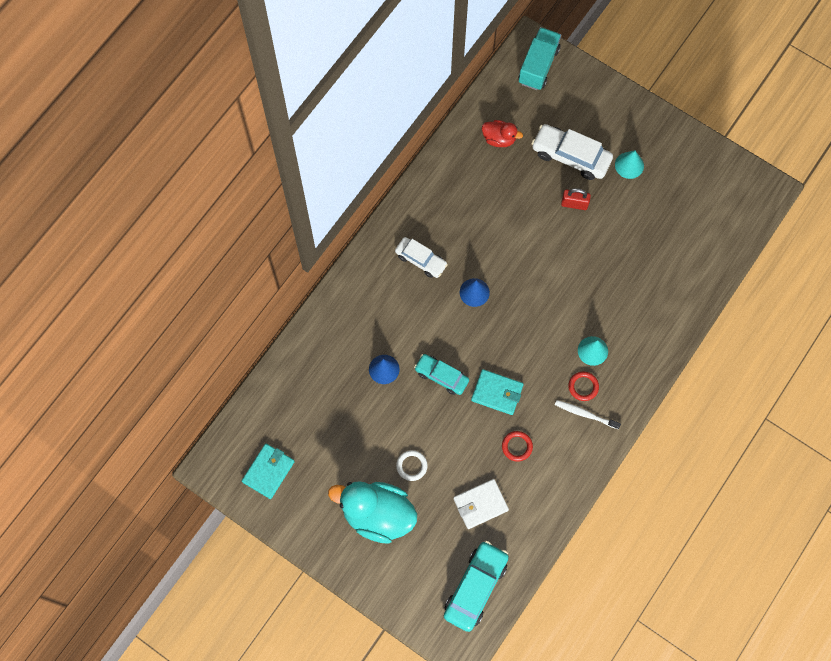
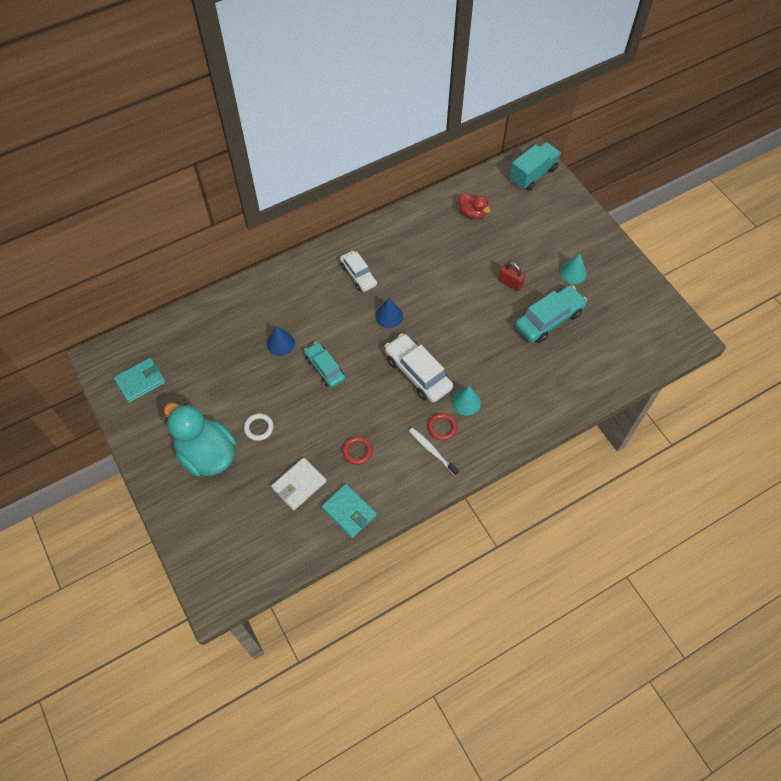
camera: 25 degrees right, 10 degrees down
(475, 587) = (254, 553): turquoise car -> turquoise car (549, 319)
(480, 504) = (299, 485): white wallet -> white wallet turned 45 degrees counterclockwise
(497, 393) = (364, 401): turquoise wallet -> turquoise wallet (349, 512)
(571, 156) = (526, 247): white car -> white car (418, 373)

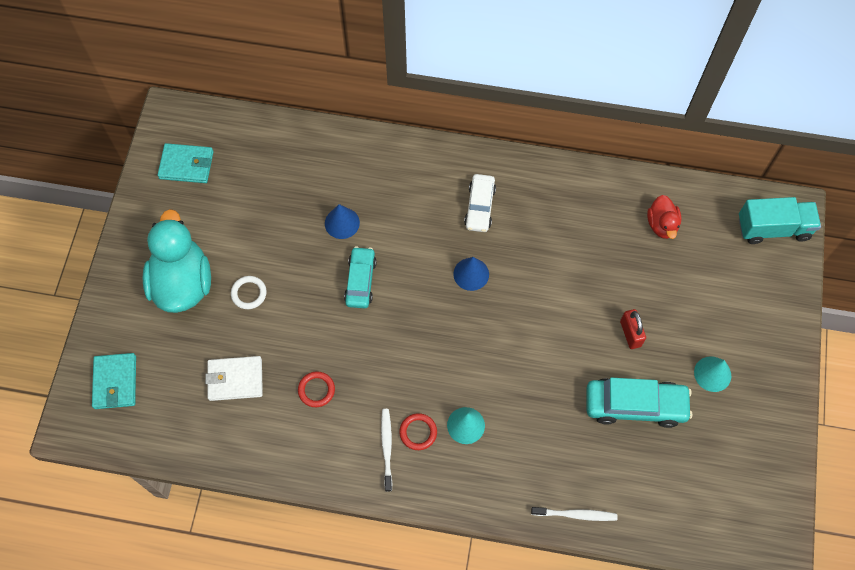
camera: 40 degrees right, 5 degrees up
(349, 512) = (256, 443): turquoise wallet -> turquoise wallet (115, 382)
(418, 373) = (445, 357): white car -> none
(572, 402) = (575, 514): none -> white toothbrush

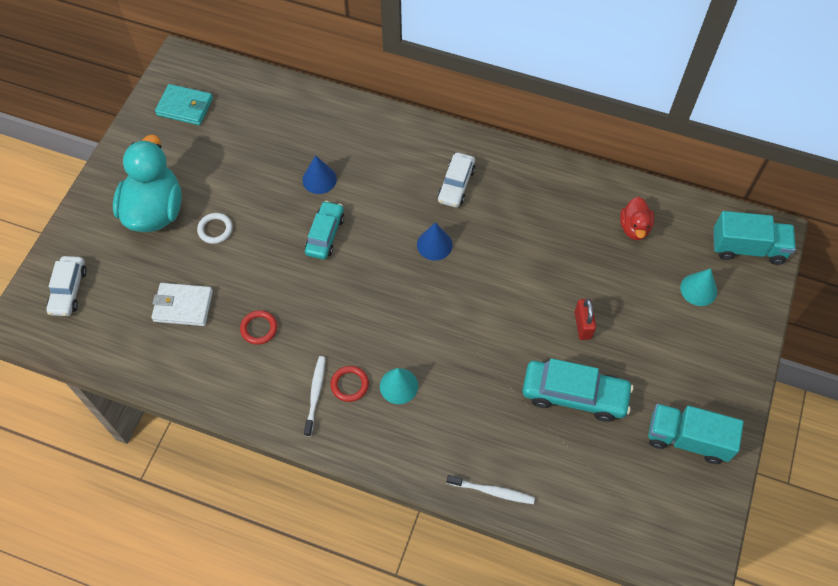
camera: 10 degrees right, 5 degrees down
(115, 382) = (69, 290): turquoise wallet -> white car
(712, 374) = (660, 377): turquoise cone -> turquoise cone (698, 289)
(748, 431) = (687, 439): none -> turquoise truck

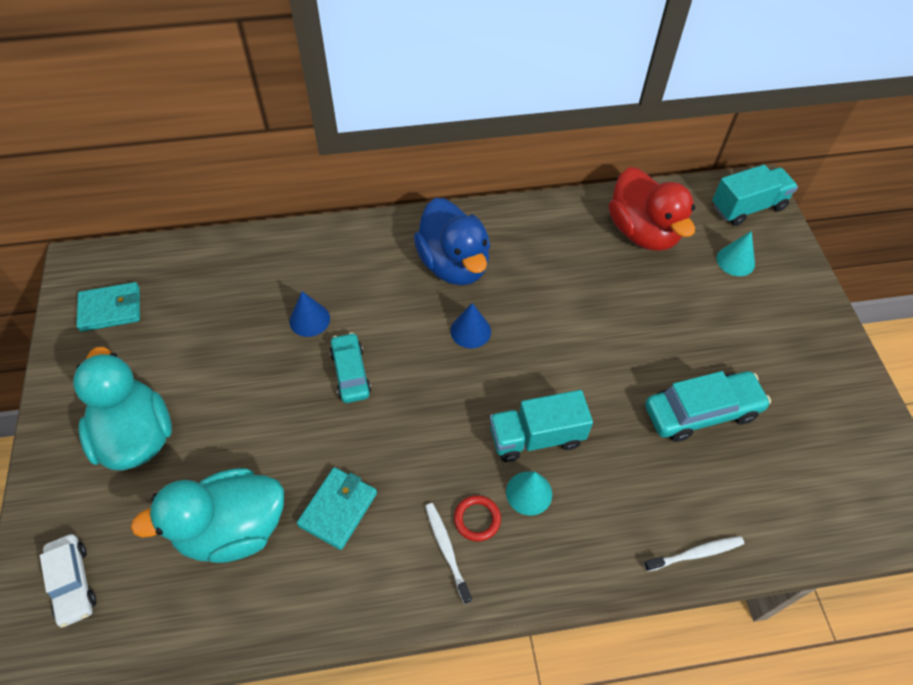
camera: 30 degrees left, 5 degrees down
(183, 306) = (232, 529): white wallet -> turquoise duck
(215, 229) = (222, 424): white ring -> none
(259, 328) = (338, 509): red ring -> turquoise wallet
(456, 185) = (454, 264): white car -> blue duck
(583, 325) = (662, 341): red padlock -> none
(634, 228) = (643, 232): red duck -> red duck, size x1.95
(687, 439) = (827, 401): turquoise truck -> turquoise truck (536, 437)

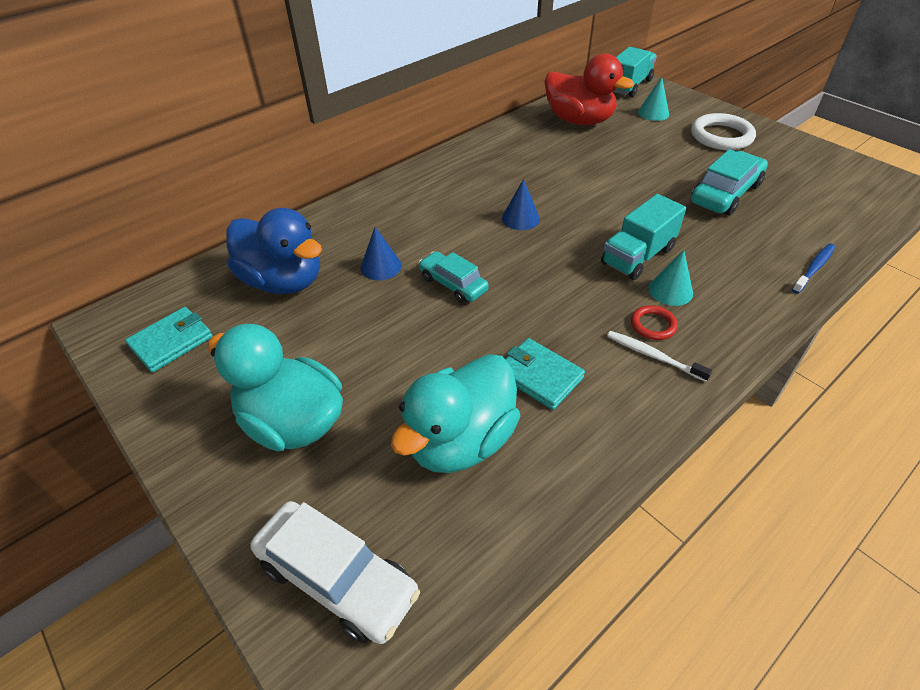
camera: 30 degrees left, 10 degrees down
(73, 583) = (337, 578): white car -> white car, size x1.53
(338, 509) = (539, 376): turquoise wallet -> turquoise wallet turned 45 degrees counterclockwise
(454, 264) = (465, 187): blue duck -> blue duck (283, 281)
(695, 554) = (814, 268): white toothbrush -> blue toothbrush
(779, 333) = (721, 136): none -> white ring

